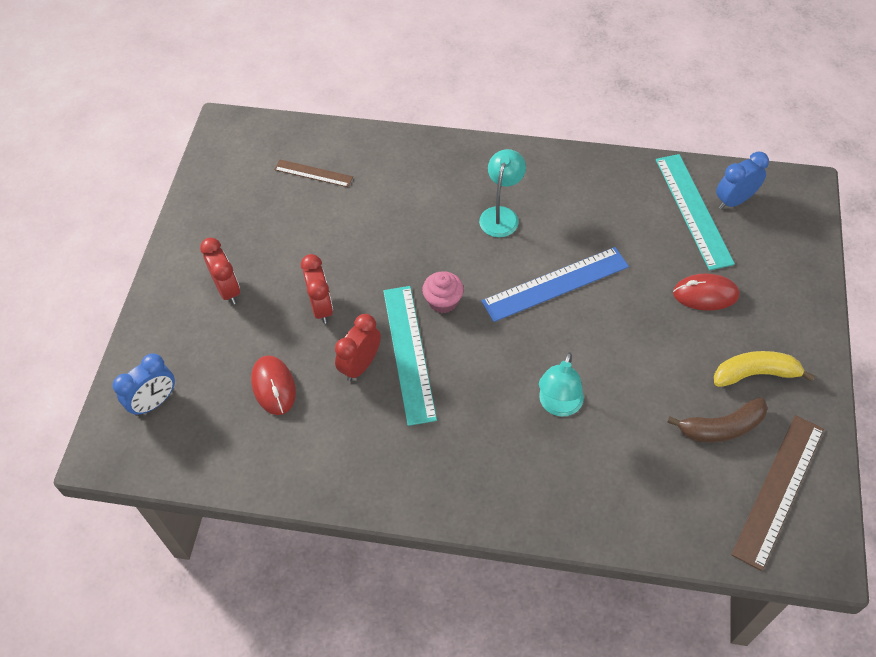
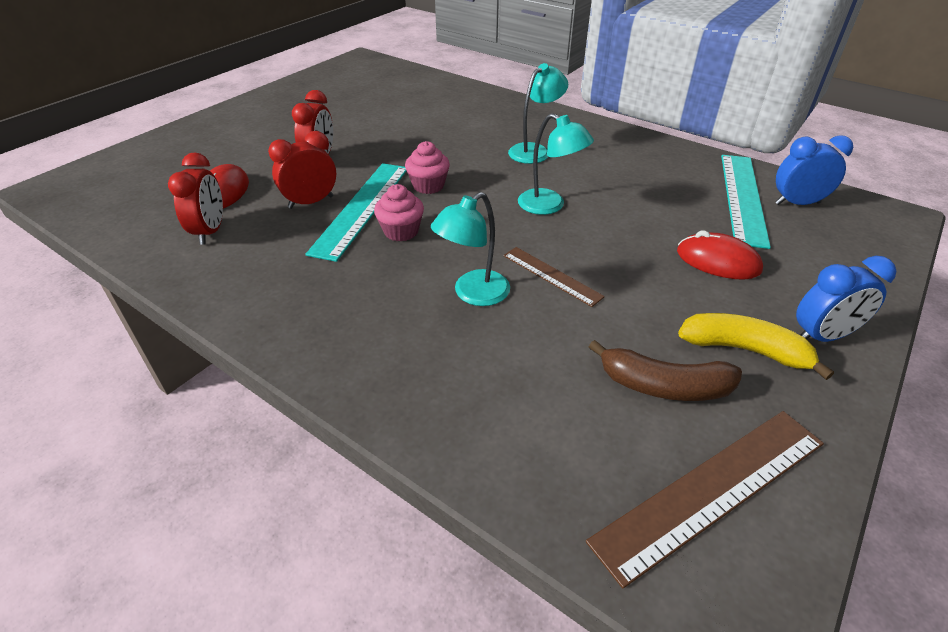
camera: 25 degrees right, 15 degrees down
(154, 402) = (126, 172): blue clock -> blue clock (822, 336)
(228, 289) = (261, 130): red clock -> red clock (210, 231)
(313, 173) = (398, 92): brown ruler -> brown ruler (551, 275)
(461, 365) = (401, 231): none -> pink cupcake
(555, 284) = (549, 206): blue ruler -> turquoise lamp

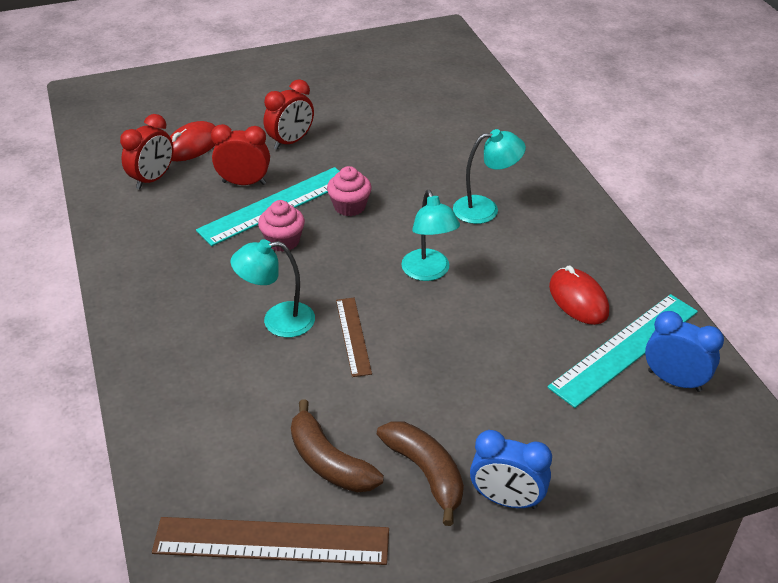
camera: 35 degrees right, 0 degrees up
(718, 261) = (509, 394): red mouse -> red mouse (578, 299)
(744, 350) = (426, 473): yellow banana -> brown banana

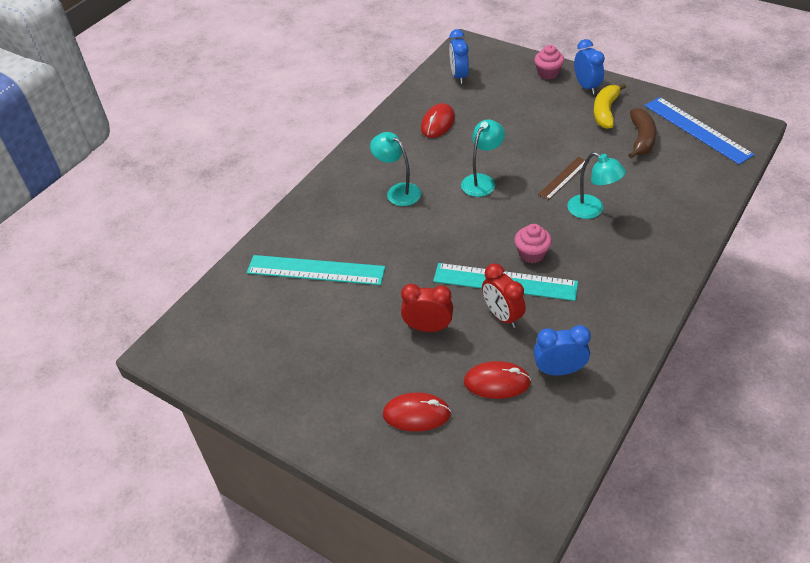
camera: 125 degrees left, 5 degrees up
(153, 179) = (559, 370): red clock -> blue clock
(226, 100) = (416, 414): none -> red mouse
(271, 541) = (697, 130): brown ruler -> blue ruler
(349, 206) = (464, 247): pink cupcake -> pink cupcake (548, 73)
(426, 473) = (605, 111): brown banana -> yellow banana
(625, 349) = (455, 96): turquoise ruler -> turquoise ruler (315, 270)

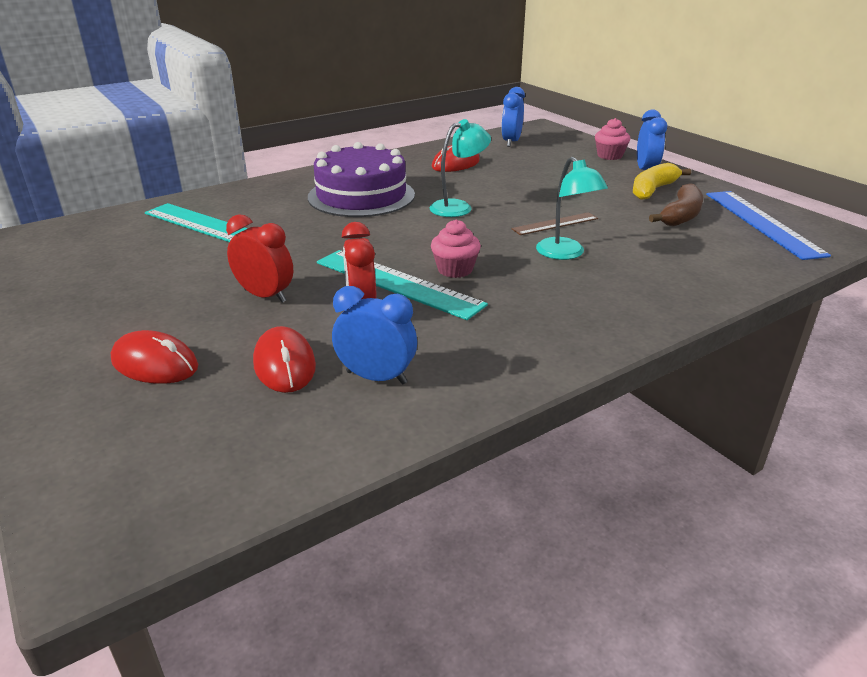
camera: 20 degrees right, 15 degrees down
(398, 191) = (361, 196): turquoise lamp -> purple cake
(497, 382) = (284, 365): red mouse -> red mouse turned 45 degrees clockwise

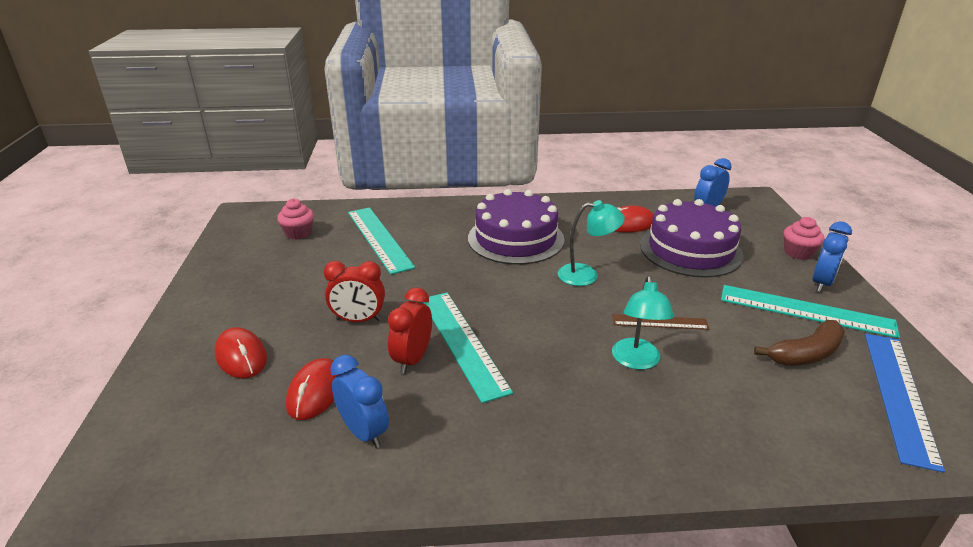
camera: 30 degrees right, 0 degrees up
(265, 296) = (358, 320): red clock -> red clock turned 120 degrees clockwise
(455, 269) = (521, 344): pink cupcake -> pink cupcake (298, 233)
(527, 171) = (690, 250): none -> purple cake
(653, 190) = (806, 311): yellow banana -> turquoise ruler

